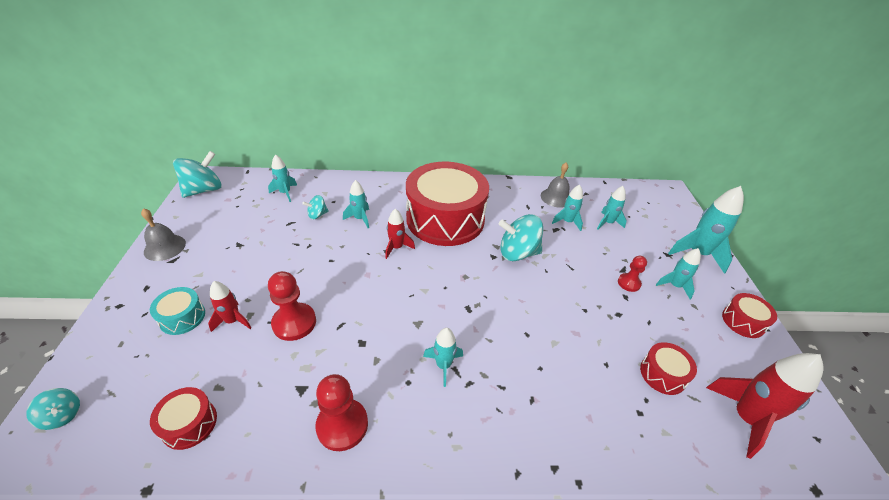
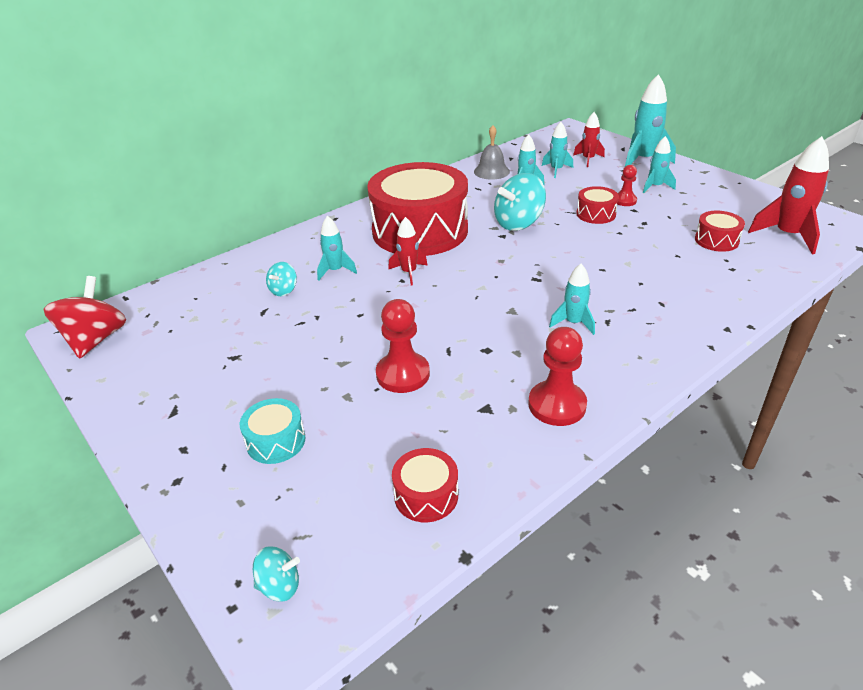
camera: 35 degrees left, 5 degrees down
(165, 247) = (141, 408): grey bell -> none
(204, 190) = (96, 339): turquoise spinning top -> red spinning top
(233, 321) = (338, 410): red rocket -> red rocket (588, 159)
(285, 193) = (212, 292): turquoise rocket -> none
(743, 321) = (721, 185): red drum -> red drum (596, 214)

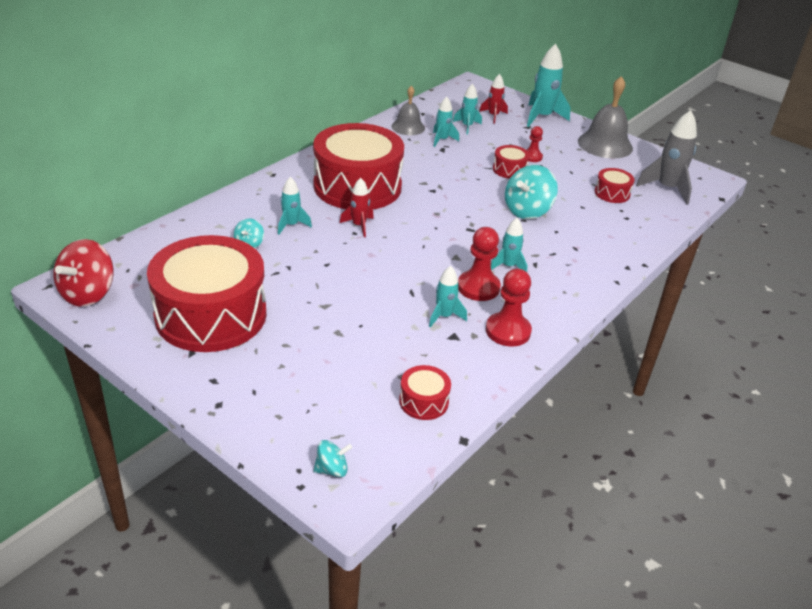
camera: 15 degrees left, 0 degrees up
(96, 339) = (88, 294): red spinning top -> red spinning top turned 150 degrees counterclockwise
(212, 368) = (211, 315): none -> red drum
(276, 441) = (290, 370): turquoise drum -> none
(403, 374) = (379, 313): red pawn -> red pawn (478, 287)
(518, 223) = (444, 178): turquoise spinning top -> turquoise spinning top (527, 211)
(655, 187) = (556, 143): turquoise rocket -> turquoise rocket (444, 316)
(714, 187) = (605, 144): none -> grey bell
(787, 235) = (667, 188): red rocket -> grey rocket

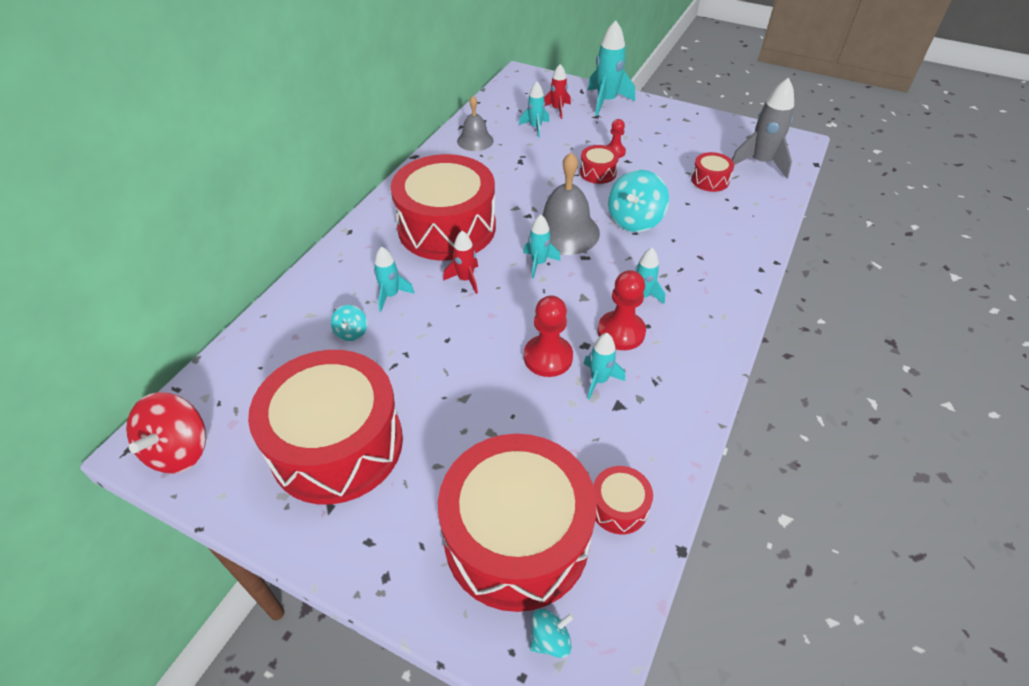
camera: 10 degrees left, 10 degrees up
(331, 403) = (517, 537): none -> red drum
(442, 140) = (516, 150): turquoise rocket -> turquoise rocket (538, 263)
(508, 331) = (673, 383): red pawn -> red pawn (548, 357)
(605, 144) = (680, 122): grey bell -> grey bell (565, 232)

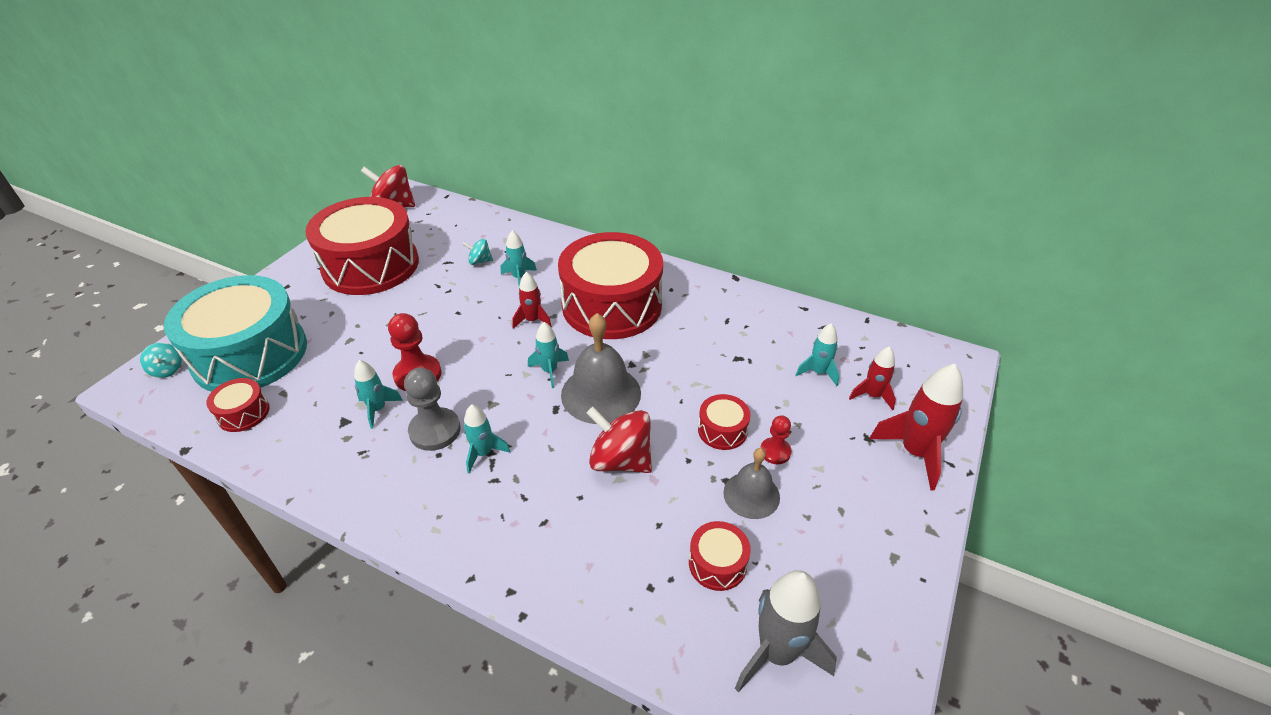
camera: 90 degrees right, 5 degrees down
(475, 140) = (775, 320): grey bell -> grey bell (751, 495)
(517, 537) = (250, 354): red drum -> turquoise drum
(606, 102) = (915, 452): turquoise rocket -> red rocket
(621, 332) = (435, 430): red pawn -> grey pawn
(634, 220) = (620, 460): turquoise spinning top -> red spinning top

